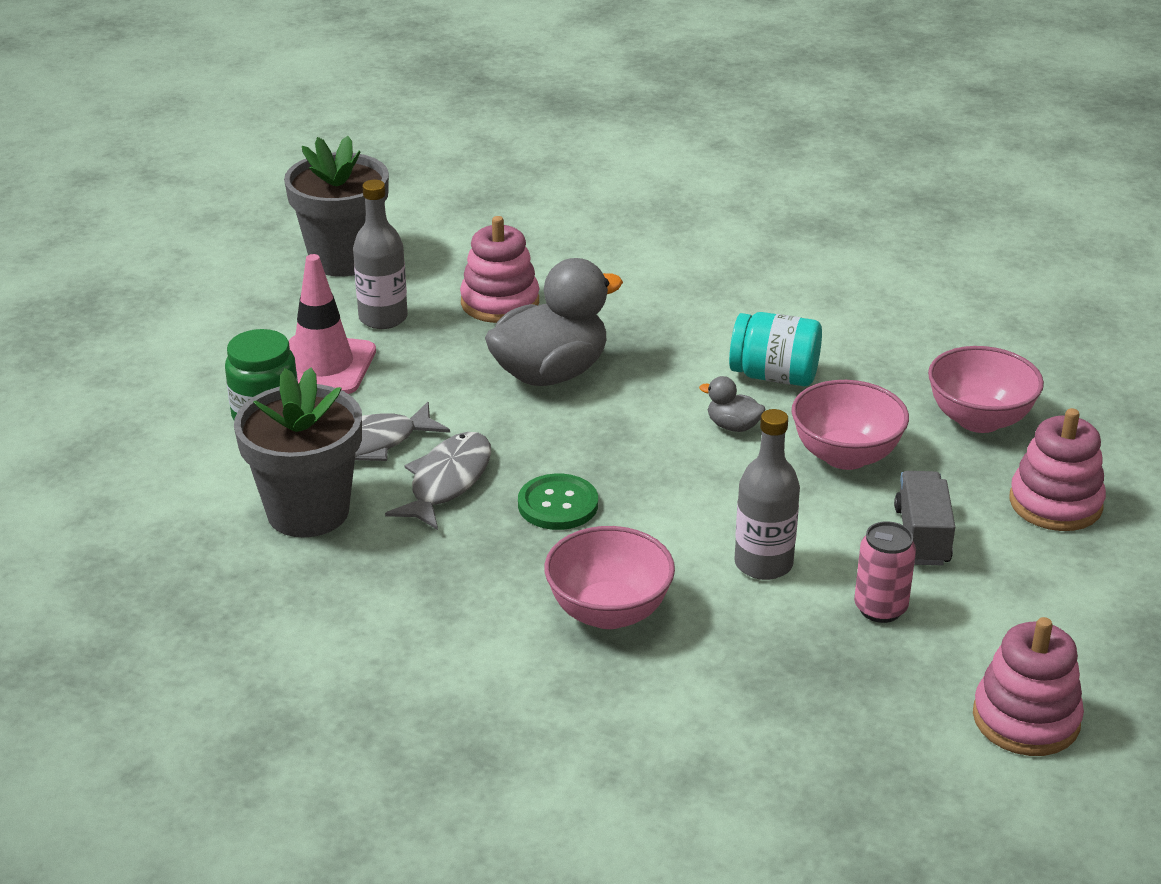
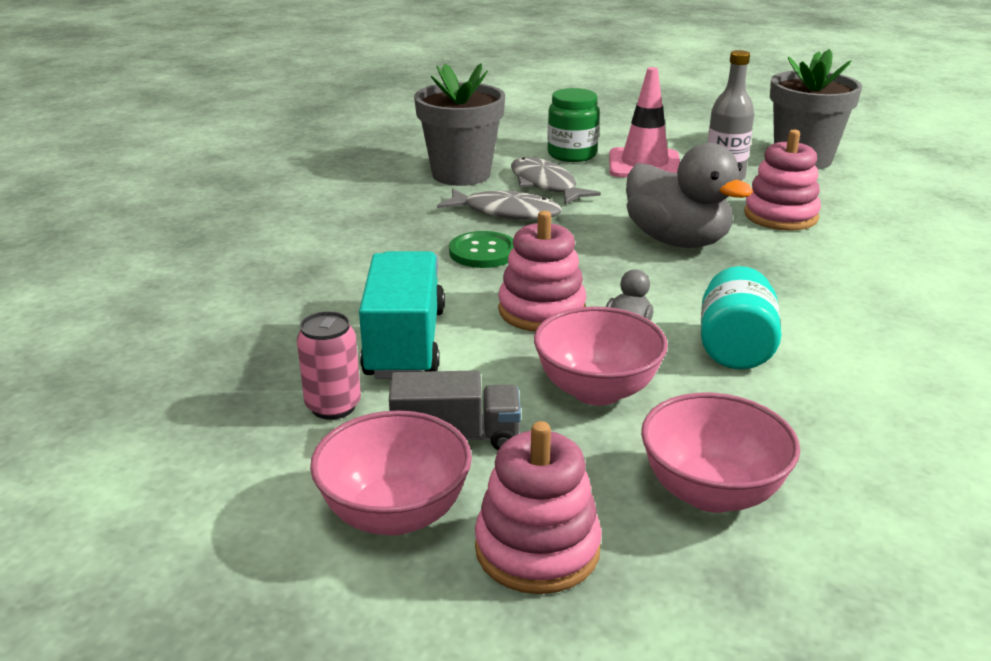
camera: 85 degrees right, 5 degrees down
(609, 612) = (341, 277): pink bowl -> pink bowl (395, 514)
(763, 564) = (405, 343): grey bottle -> turquoise truck
(1026, 719) = (140, 494): pink stacking toy -> pink stacking toy (541, 310)

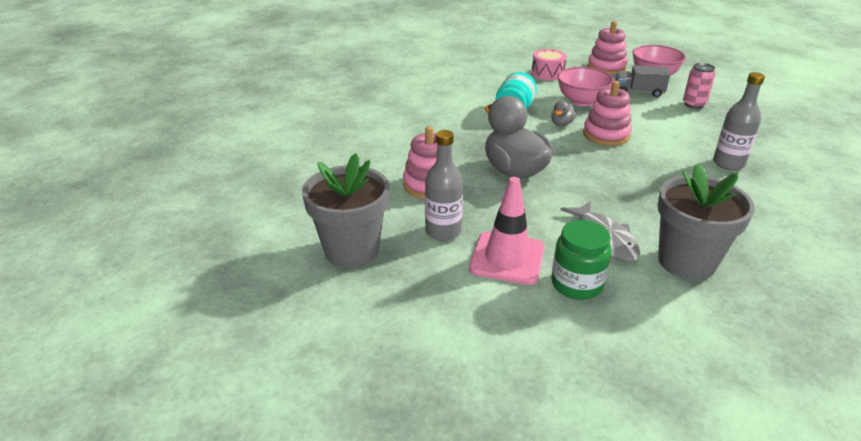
camera: 170 degrees left, 5 degrees up
(346, 277) = (728, 163): none -> grey bottle
(405, 343) = (674, 125): turquoise truck -> none
(483, 252) = (646, 174): green button -> none
(506, 212) = (636, 208): grey fish -> none
(711, 492) = (547, 73): pink bowl -> pink drum

